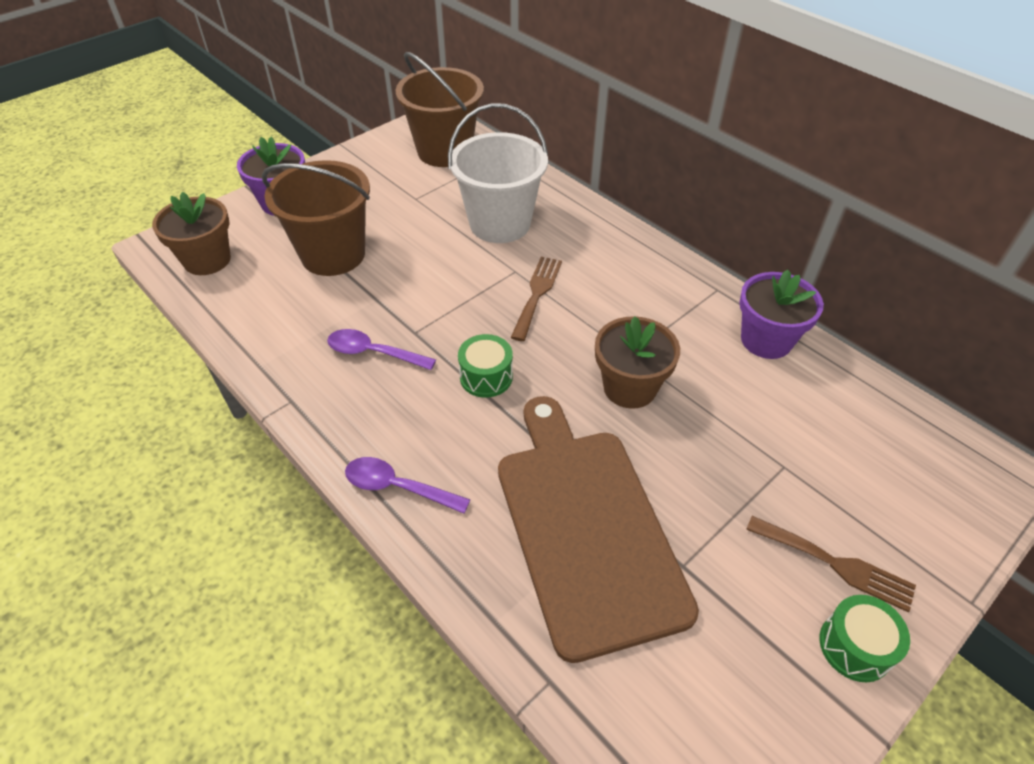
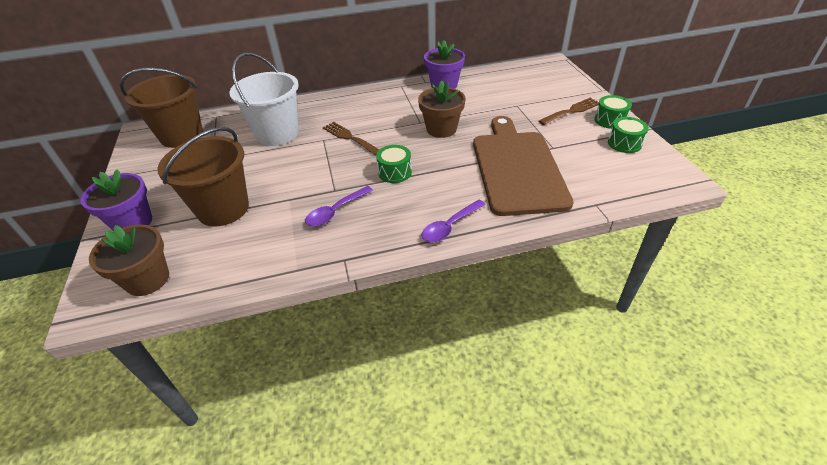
camera: 60 degrees left, 5 degrees down
(586, 527) = (517, 168): brown cutting board -> brown cutting board turned 75 degrees clockwise
(784, 694) = (624, 143): none -> green drum

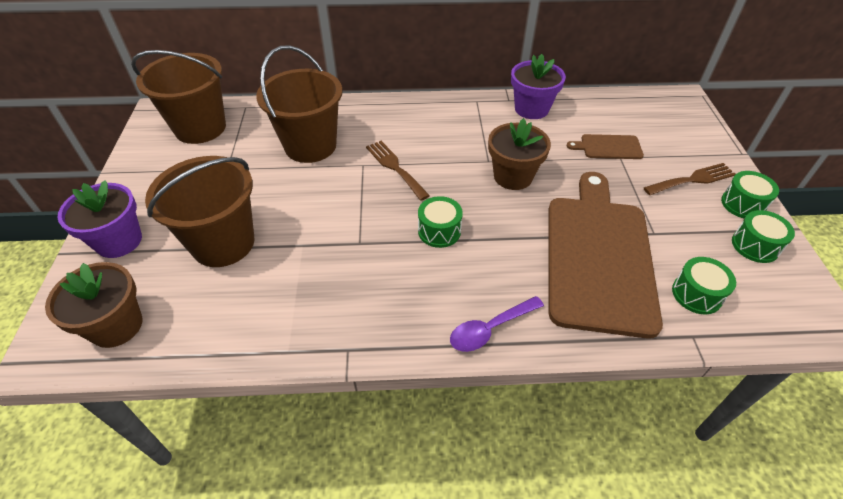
camera: 10 degrees right, 5 degrees up
(277, 134) = (310, 146): white bucket -> brown bucket
(336, 211) = (354, 275): purple spoon -> none
(506, 100) = (608, 147): none -> brown cutting board
(592, 179) = (696, 294): none -> green drum

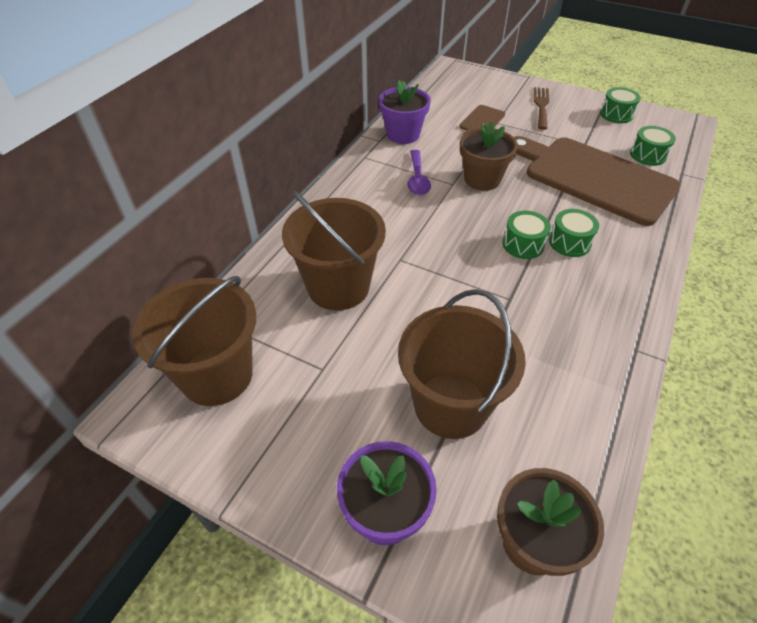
camera: 60 degrees left, 0 degrees up
(395, 167) = (420, 240): brown fork -> none
(490, 329) = (643, 258): purple spoon -> purple spoon (417, 179)
(743, 204) = (577, 100): green drum -> green drum (569, 242)

